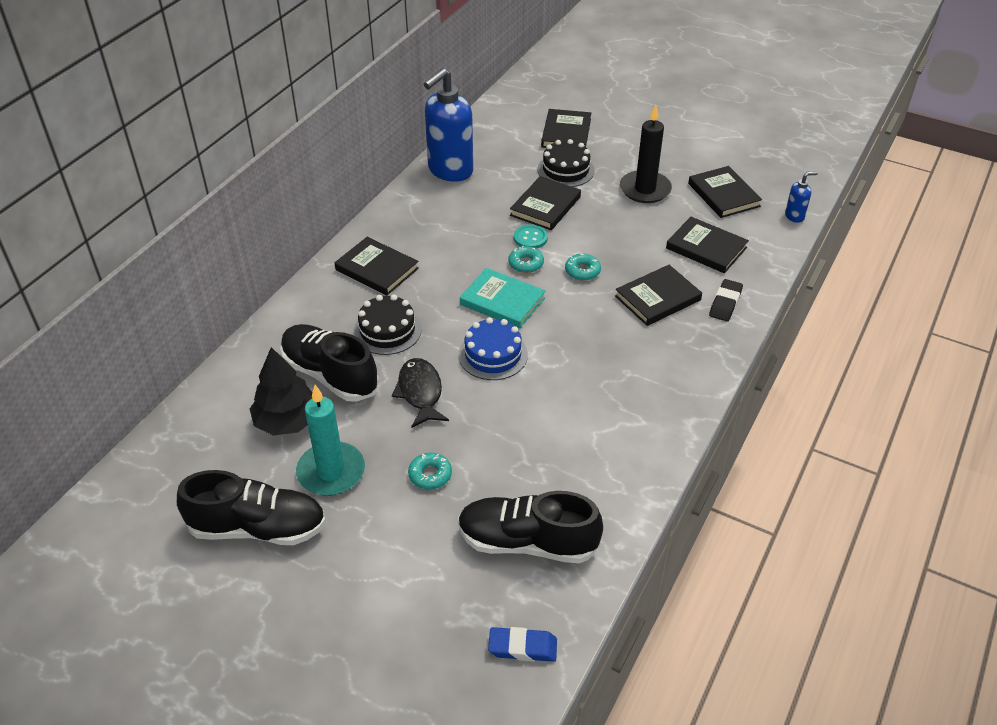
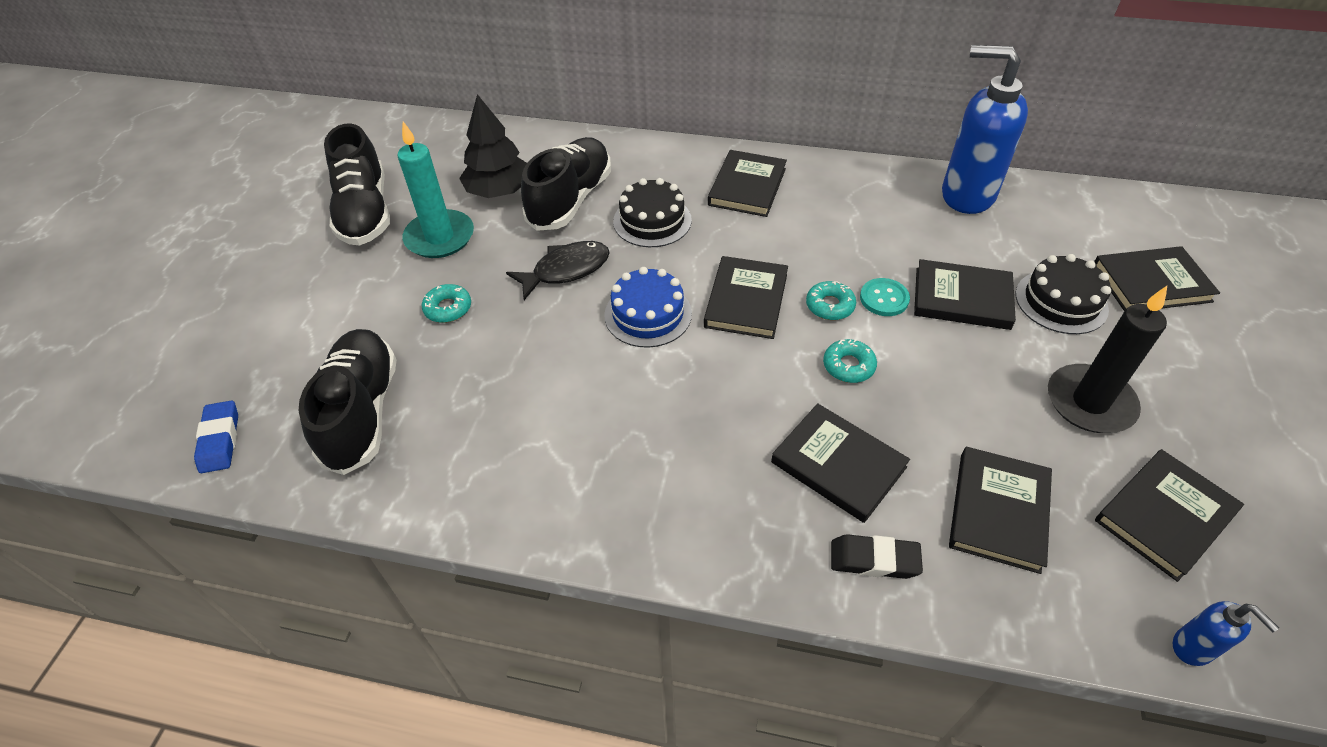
camera: 75 degrees right, 5 degrees up
(502, 301) = (746, 300): turquoise book -> black book

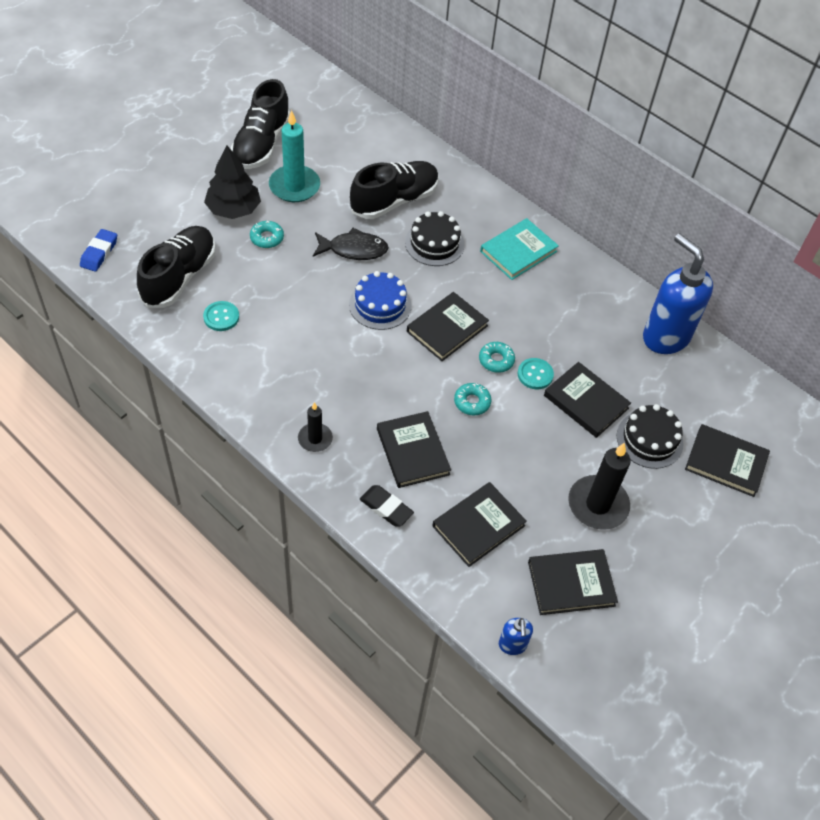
camera: 25 degrees right, 5 degrees up
(457, 433) = (221, 317): none -> turquoise button
(499, 191) = (354, 171): black tree -> black tree (233, 209)
(706, 522) = (315, 439): none -> black candle
(747, 187) = (518, 251): black book -> turquoise book

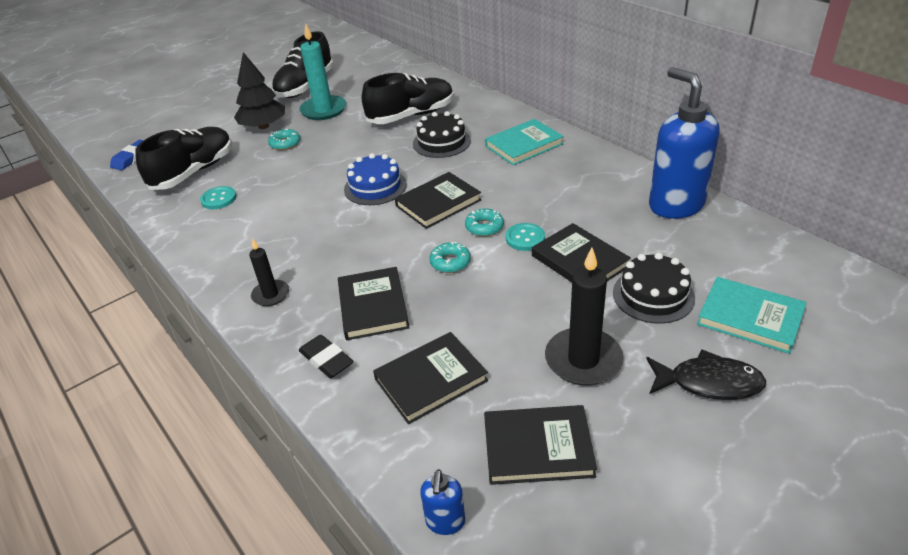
camera: 15 degrees right, 15 degrees down
(354, 249) = (363, 149): black fish -> black fish (709, 383)
(726, 462) = (750, 318): black book -> turquoise book

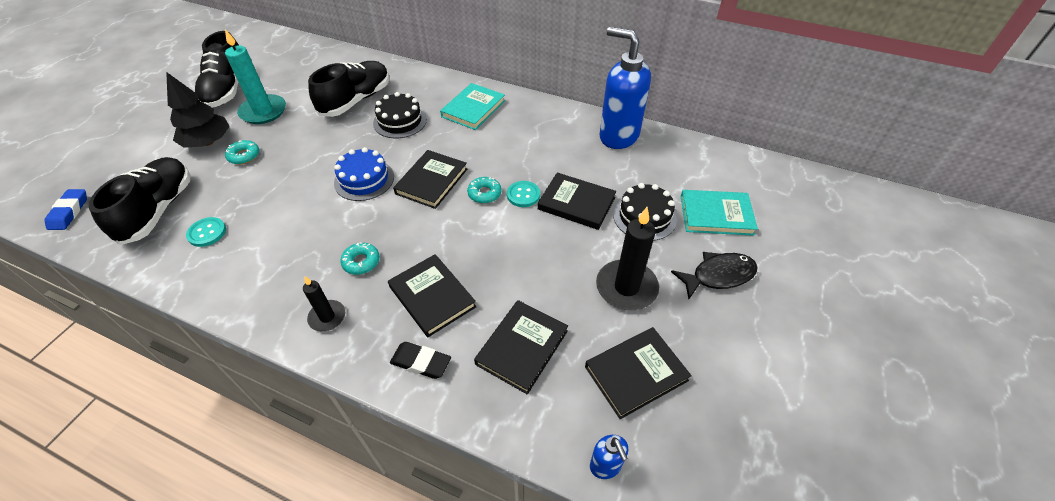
camera: 30 degrees left, 10 degrees up
(450, 262) = (475, 234): turquoise donut -> turquoise donut (361, 262)

